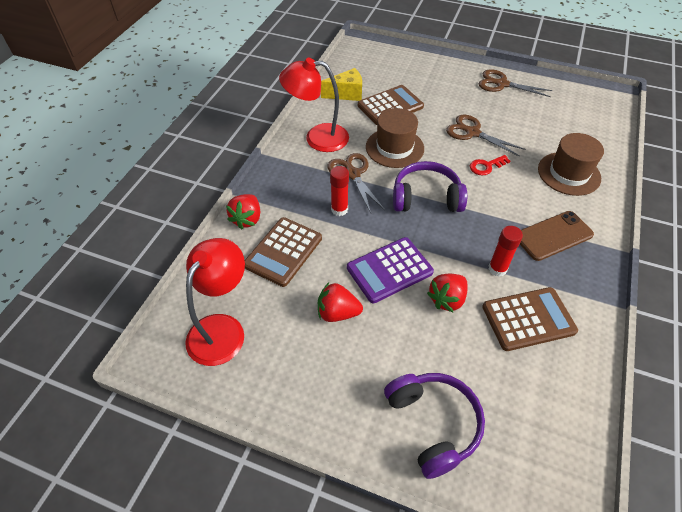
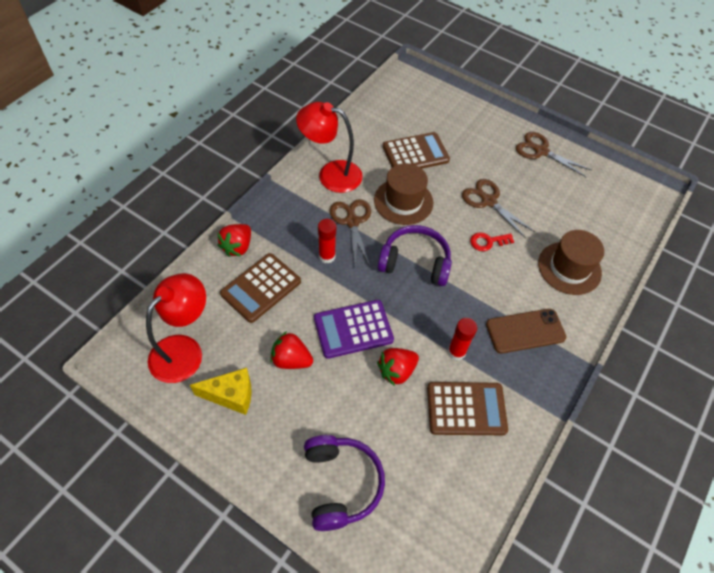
camera: 10 degrees right, 5 degrees up
(346, 94) = (376, 130): yellow cheese -> yellow cheese (231, 396)

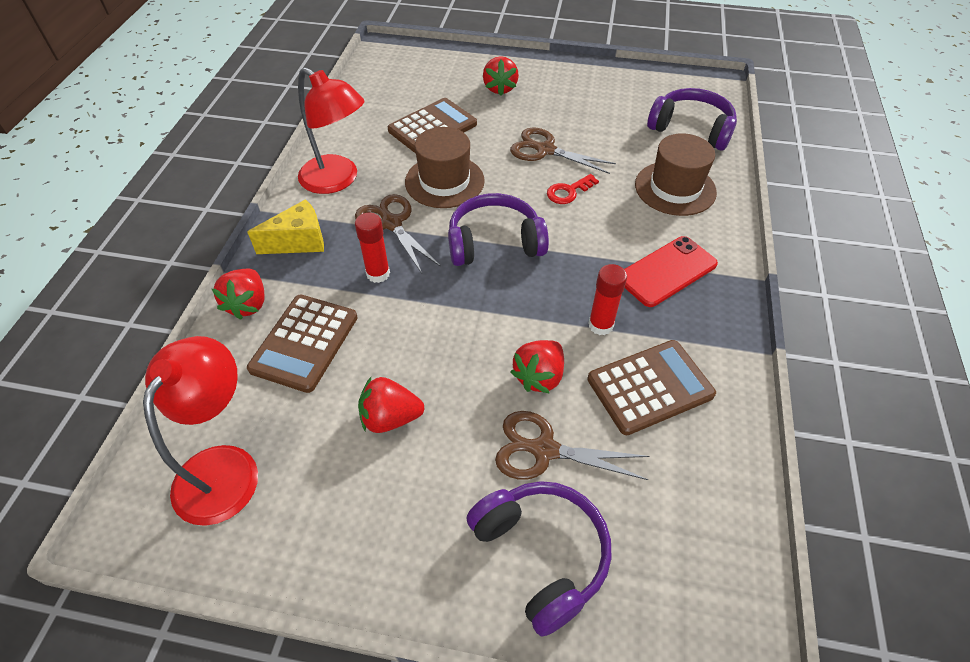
camera: 20 degrees left, 5 degrees down
(231, 396) = (325, 501): yellow cheese -> yellow cheese (299, 242)
(331, 174) = (337, 180): red lamp -> red lamp turned 135 degrees counterclockwise
(353, 329) = (456, 347): purple calculator -> none
(481, 136) = (500, 88): none -> red strawberry
(525, 331) = (666, 271): brown phone -> red phone
(541, 151) = (575, 84): brown scissors -> brown scissors (544, 450)
(611, 222) = (691, 129): none -> purple headphones

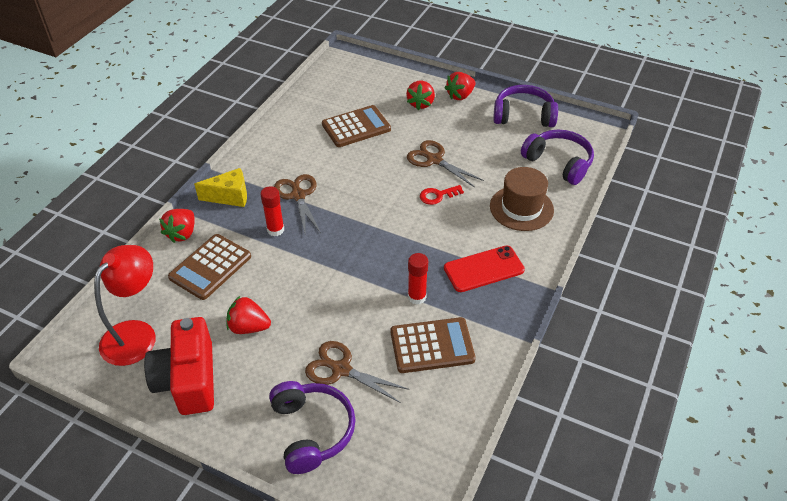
camera: 15 degrees right, 5 degrees down
(328, 520) = (188, 379): none -> red camera
(337, 180) = (272, 156): red lamp -> none
(444, 181) = (348, 171): brown hat -> none
(494, 243) = (366, 223): purple headphones -> purple headphones (523, 116)
(539, 376) = (358, 322): red strawberry -> red strawberry (460, 96)

